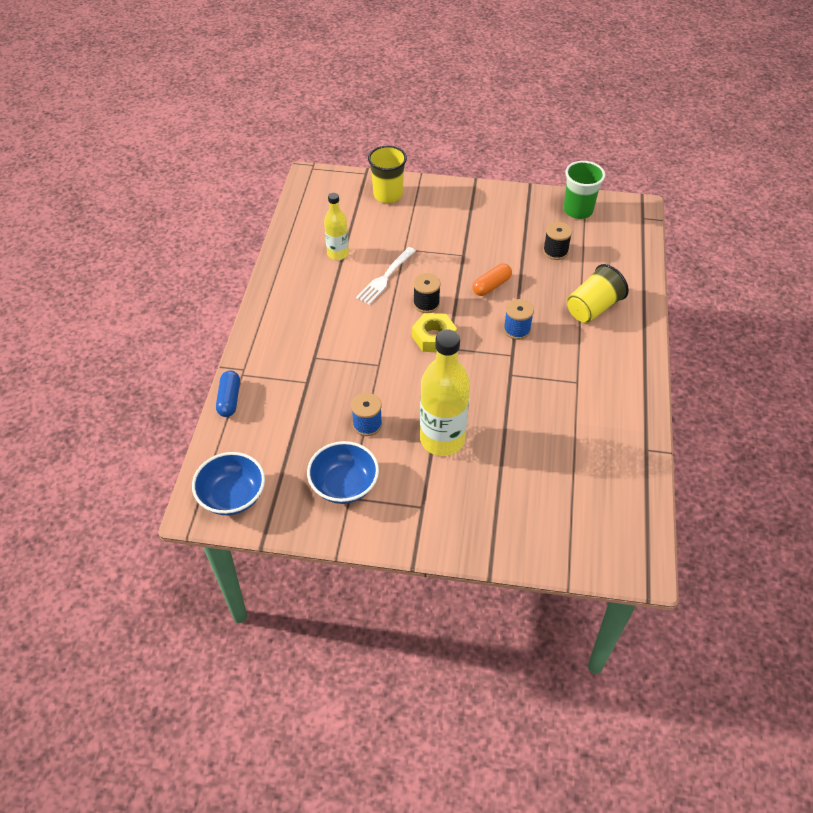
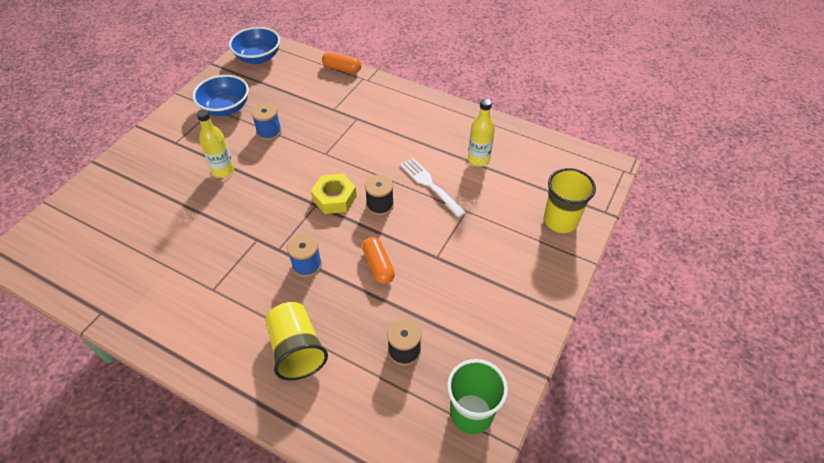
camera: 110 degrees right, 0 degrees up
(229, 399) = (342, 69): blue capsule -> orange capsule
(442, 439) = (223, 170): yellow bottle -> yellow bottle, size x0.57

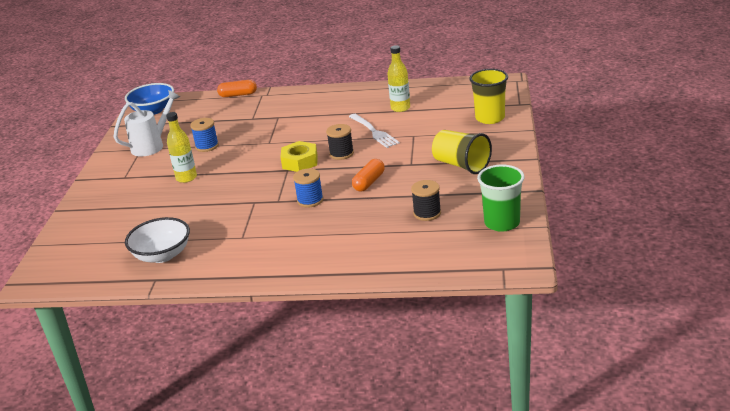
camera: 20 degrees left, 20 degrees down
(130, 278) = (162, 255): none -> white bowl
(225, 108) = (152, 145): blue bowl -> white watering can
(297, 350) = (343, 241): yellow cup -> yellow cup (461, 165)
(378, 266) = (369, 182): orange capsule -> orange capsule turned 75 degrees clockwise
(430, 185) = (373, 132): white fork -> white fork turned 150 degrees counterclockwise

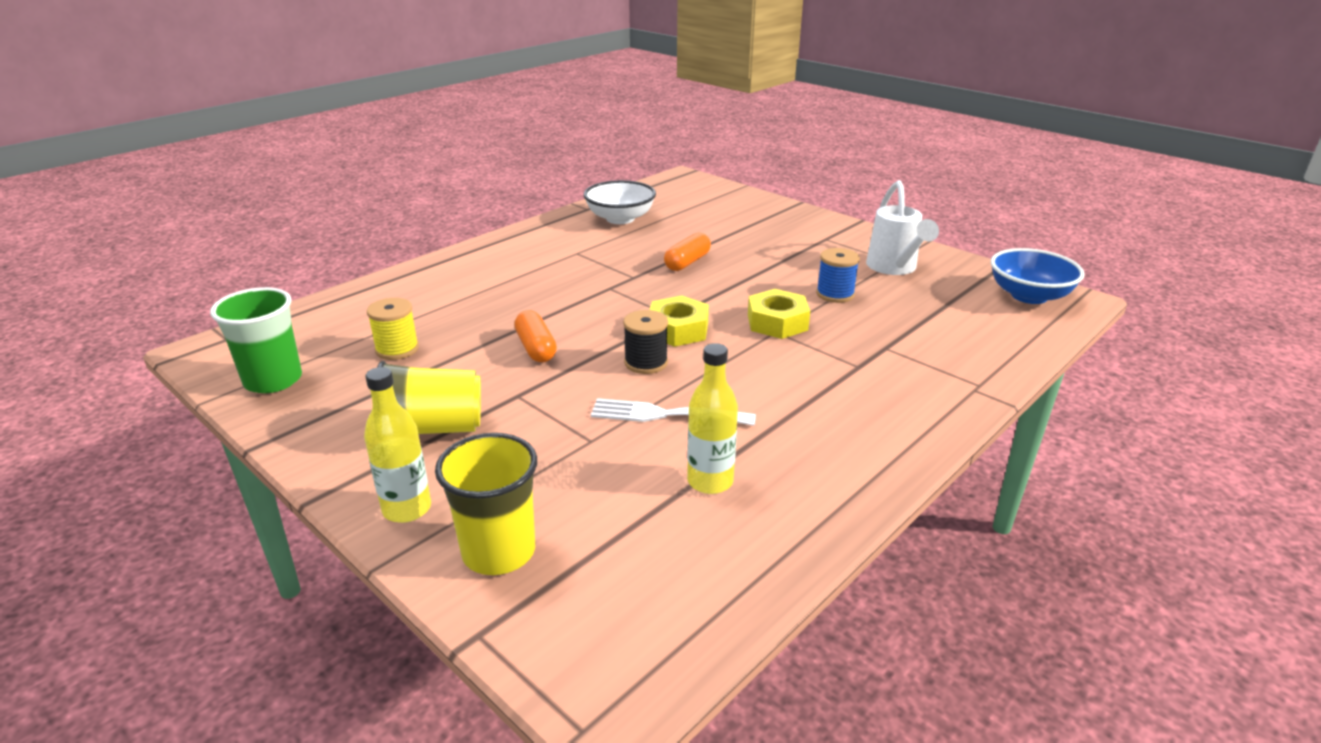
camera: 125 degrees right, 0 degrees up
(186, 178) = (763, 263): yellow bottle -> yellow bottle (407, 509)
(238, 95) = (1008, 367): orange capsule -> orange capsule (687, 262)
(259, 146) = (777, 322): none -> yellow nut
(310, 200) = (572, 302): blue spool -> none
(427, 213) = (397, 349): black spool -> yellow spool

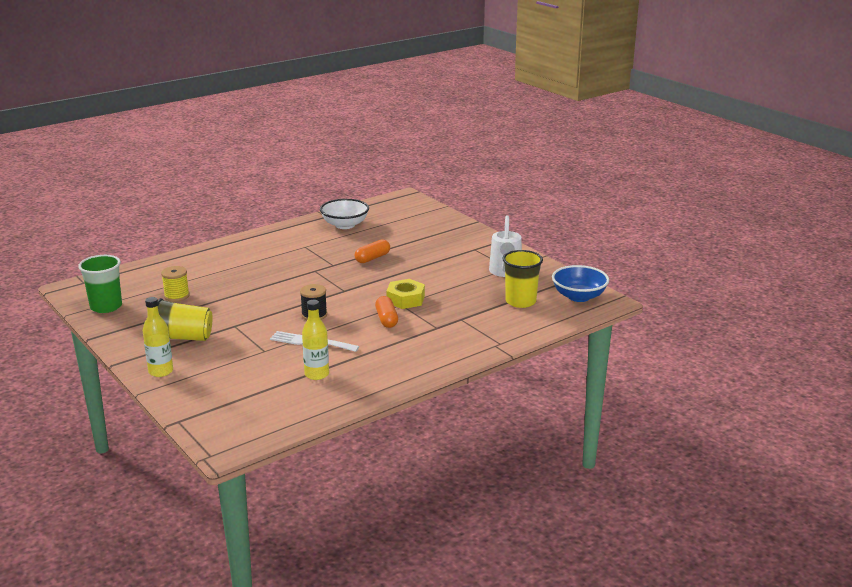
camera: 10 degrees right, 5 degrees down
(499, 552) = (199, 392): yellow cup -> yellow cup (520, 301)
(536, 348) = (255, 302): orange capsule -> orange capsule (386, 319)
(678, 330) = (343, 298): yellow nut -> none
(835, 294) = (453, 285): blue spool -> none

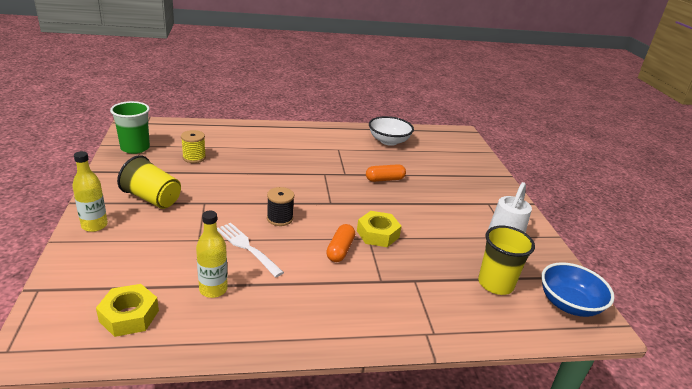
camera: 25 degrees right, 5 degrees up
(273, 409) = (129, 316): none -> yellow nut

